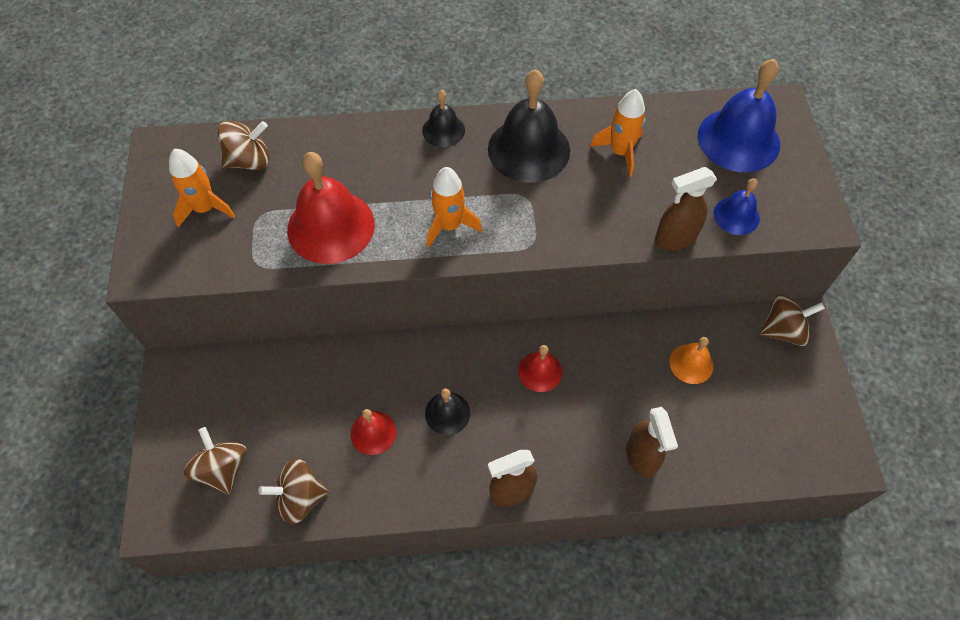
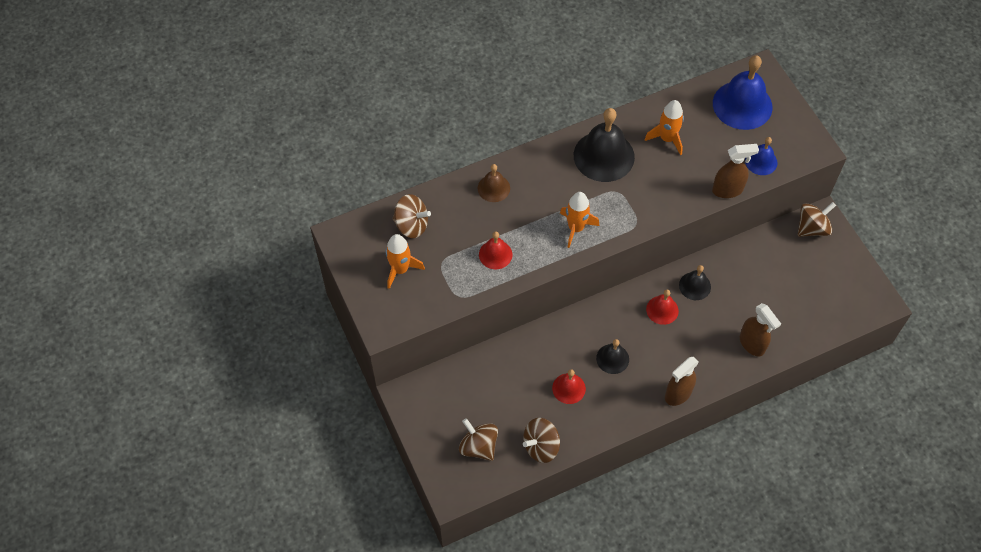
camera: 20 degrees left, 0 degrees up
(249, 161) = (411, 225): brown spinning top -> brown spinning top turned 60 degrees clockwise
(331, 226) = (495, 254): red bell -> red bell, size x0.53
(372, 147) = (493, 188): none -> brown bell
(443, 130) = (537, 159): black bell -> black bell (695, 286)
(675, 238) = (727, 190): brown spray bottle -> brown spray bottle turned 150 degrees counterclockwise
(691, 363) = (760, 271): orange bell -> none

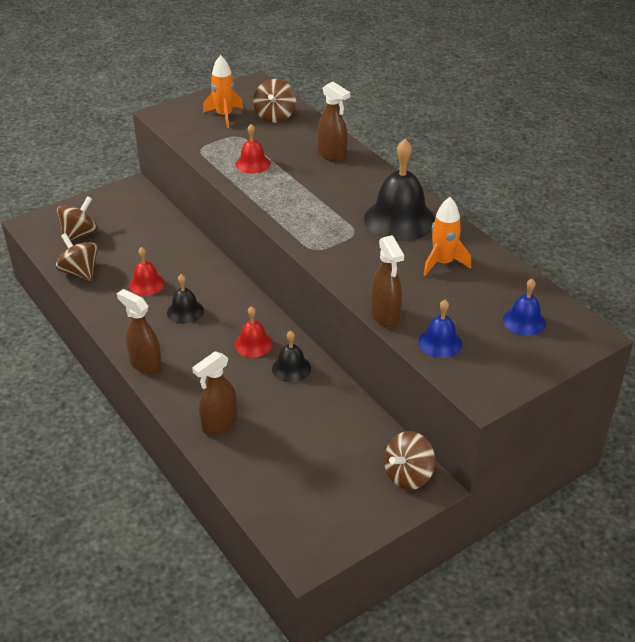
camera: 80 degrees right, 20 degrees down
(493, 188) = (332, 155): brown bell -> brown spray bottle
(576, 228) = (297, 209): orange rocket -> none
(742, 105) = (524, 321): blue bell -> blue bell, size x0.53
(812, 228) = (408, 475): brown spinning top -> brown spinning top turned 90 degrees clockwise

